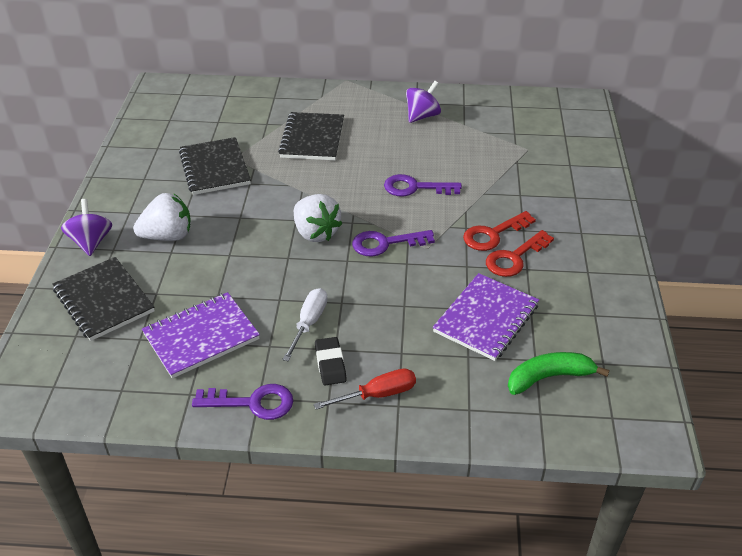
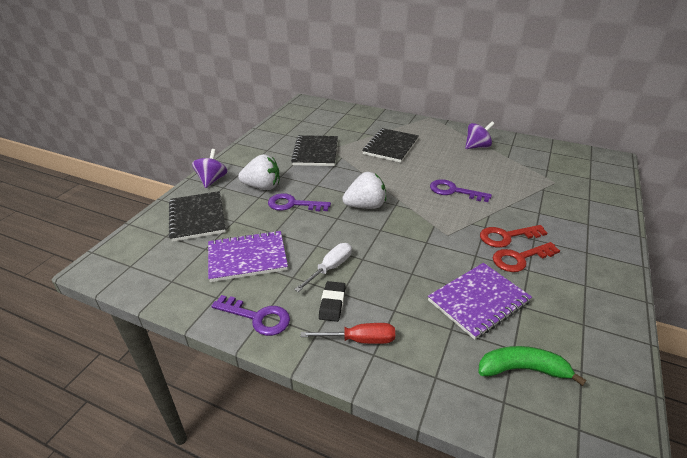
camera: 20 degrees right, 5 degrees down
(316, 233) = (365, 206): white strawberry -> white strawberry turned 90 degrees counterclockwise
(385, 243) = (415, 224): purple key -> purple key (293, 204)

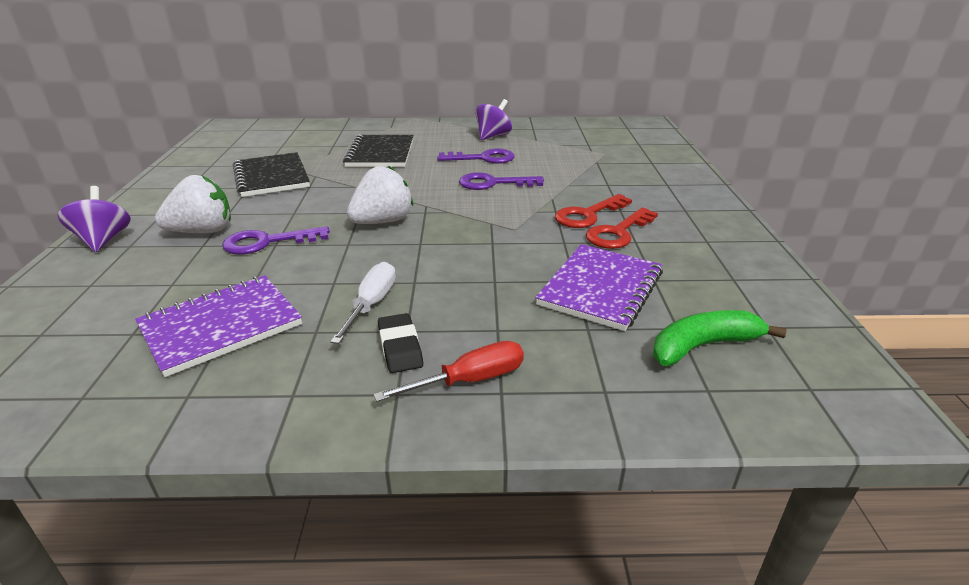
camera: 25 degrees left, 5 degrees down
(197, 217) = (97, 294): black notebook -> none
(257, 317) = (282, 402): purple key -> purple key (483, 158)

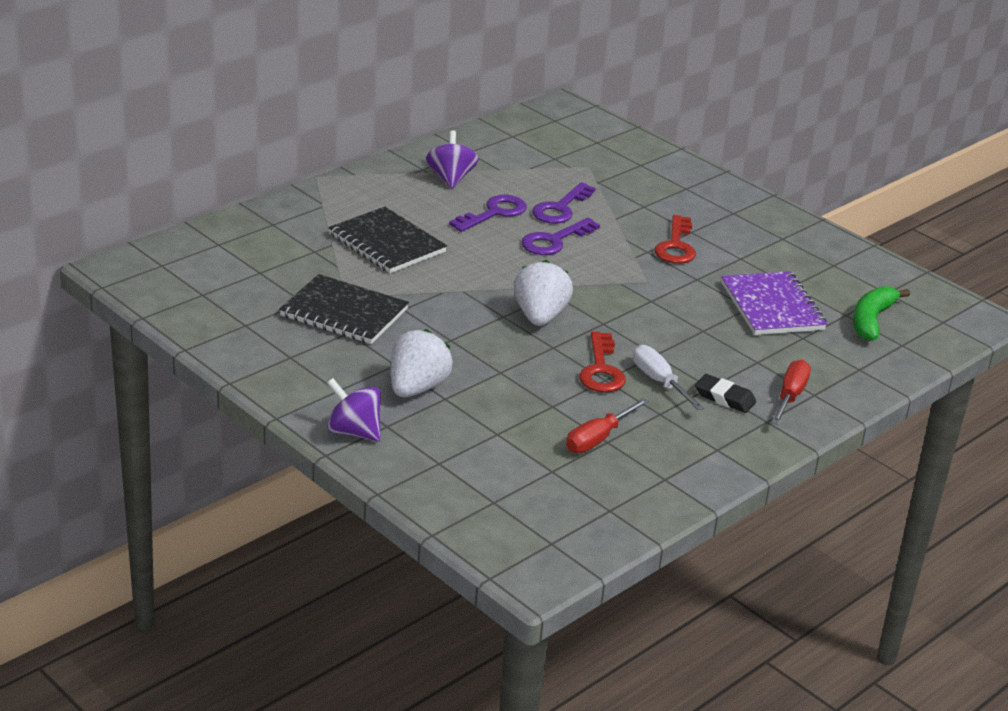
camera: 45 degrees left, 0 degrees up
(221, 326) = (597, 439): purple notebook -> red screwdriver
(267, 242) = (491, 373): purple key -> purple key (560, 208)
(618, 233) = (720, 255): red key -> red key (601, 370)

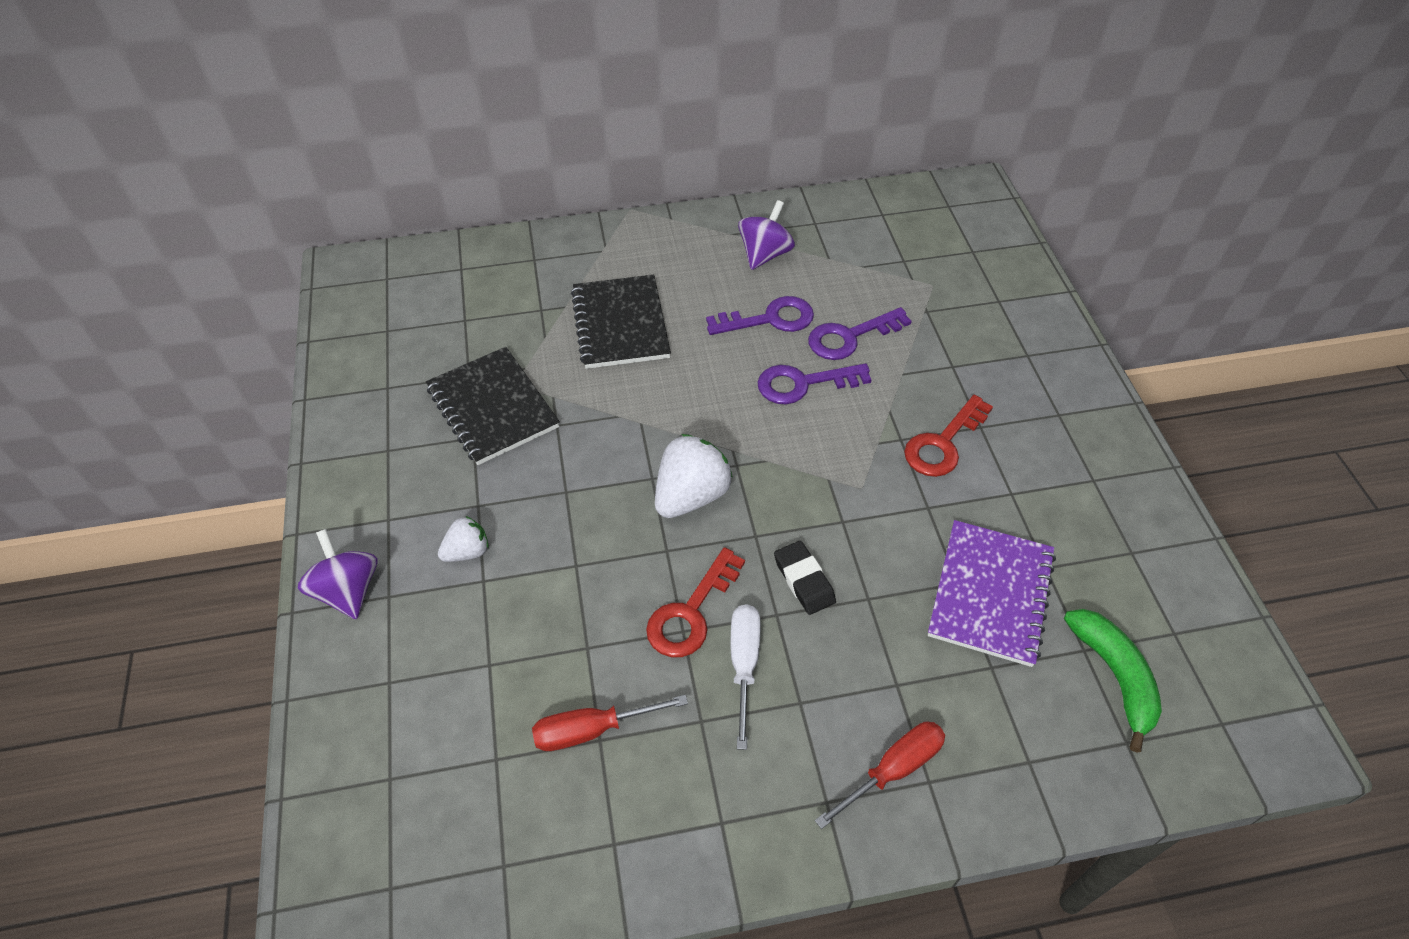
camera: 35 degrees right, 20 degrees up
(417, 388) = (467, 551): white strawberry -> white strawberry, size x0.57
(724, 398) = (803, 731): black eraser -> black eraser (804, 580)
(872, 320) = (1114, 676): green banana -> green banana turned 105 degrees clockwise

